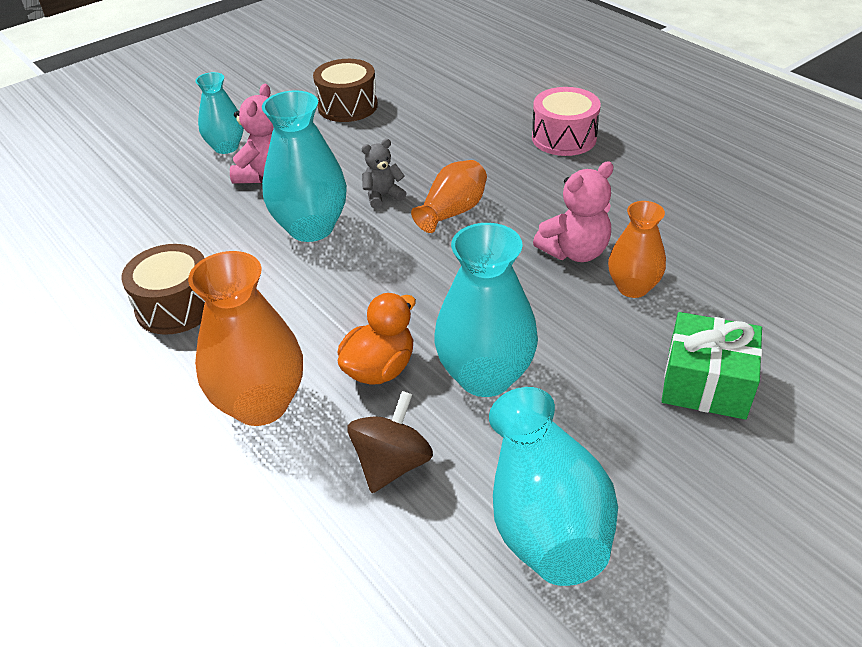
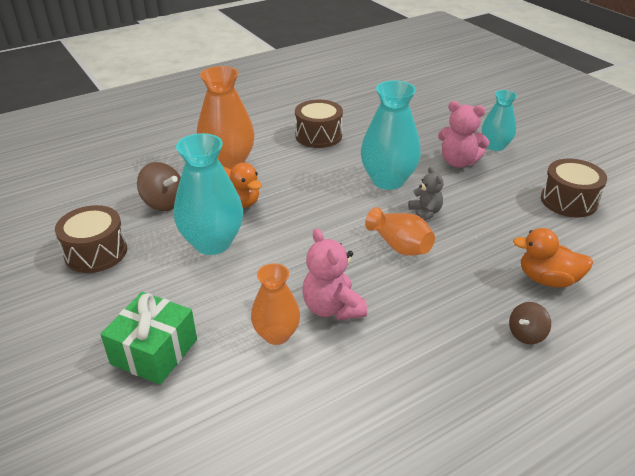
camera: 95 degrees right, 5 degrees down
(484, 124) = (547, 279): none -> orange duck
(544, 516) = (96, 252): turquoise vase -> brown drum
(564, 138) = (526, 334): pink drum -> brown spinning top

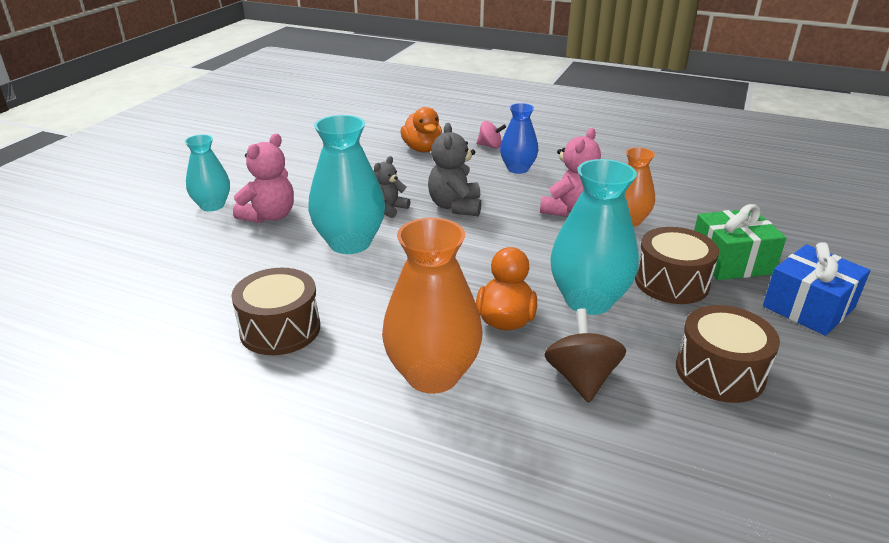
camera: 125 degrees left, 5 degrees down
(65, 345) = (808, 307): none -> blue gift
(399, 246) = (455, 206): orange vase -> grey teddy bear
(447, 323) = (517, 169): none -> blue vase
(458, 162) = (269, 216): pink teddy bear -> pink teddy bear turned 45 degrees clockwise
(526, 334) = (490, 146): brown spinning top -> pink spinning top
(568, 201) = (298, 158): brown drum -> brown drum (671, 282)

